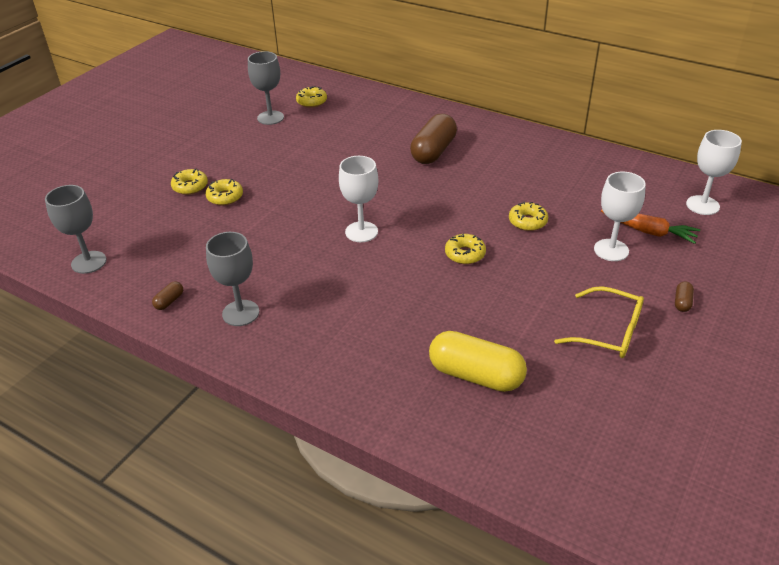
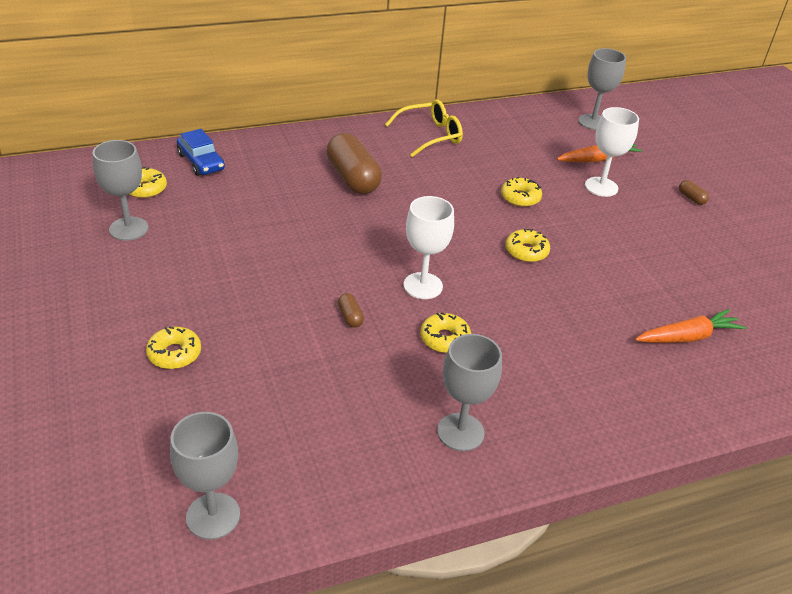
camera: 55 degrees left, 0 degrees up
(169, 301) = (379, 478): brown capsule -> brown capsule (350, 317)
(225, 197) = (236, 339): yellow donut -> yellow donut (444, 339)
(363, 101) = (201, 162): none -> blue car
(476, 375) = (687, 337): yellow capsule -> orange carrot
(609, 332) = (694, 247): yellow glasses -> yellow glasses (430, 135)
(702, 205) = (593, 122): white goblet -> grey goblet

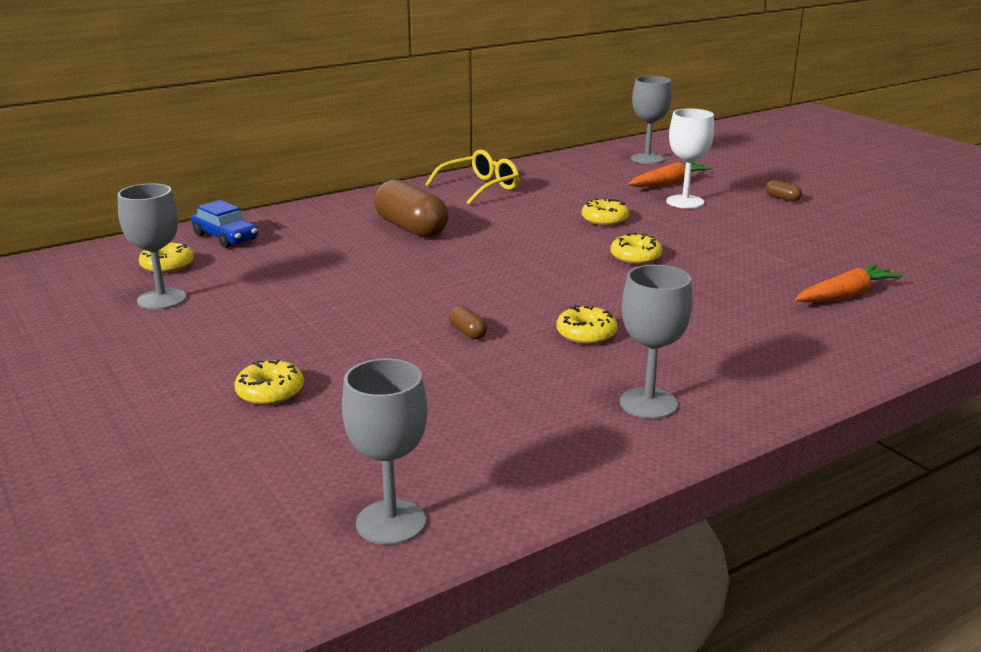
camera: 10 degrees left, 15 degrees down
(423, 286) = (537, 297): white goblet -> none

